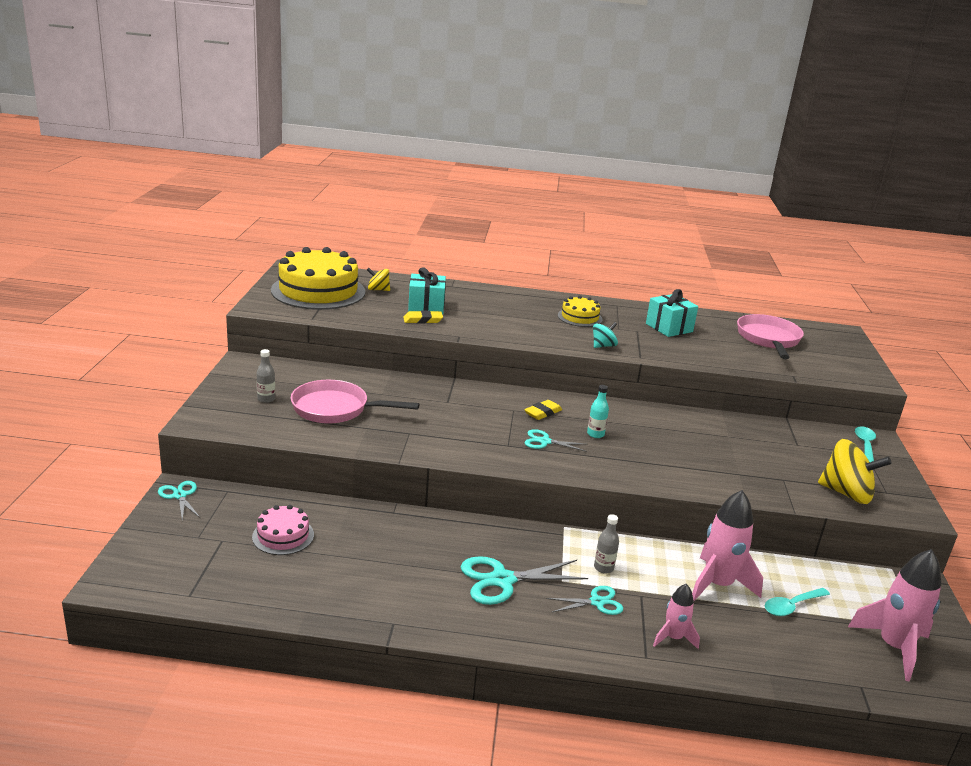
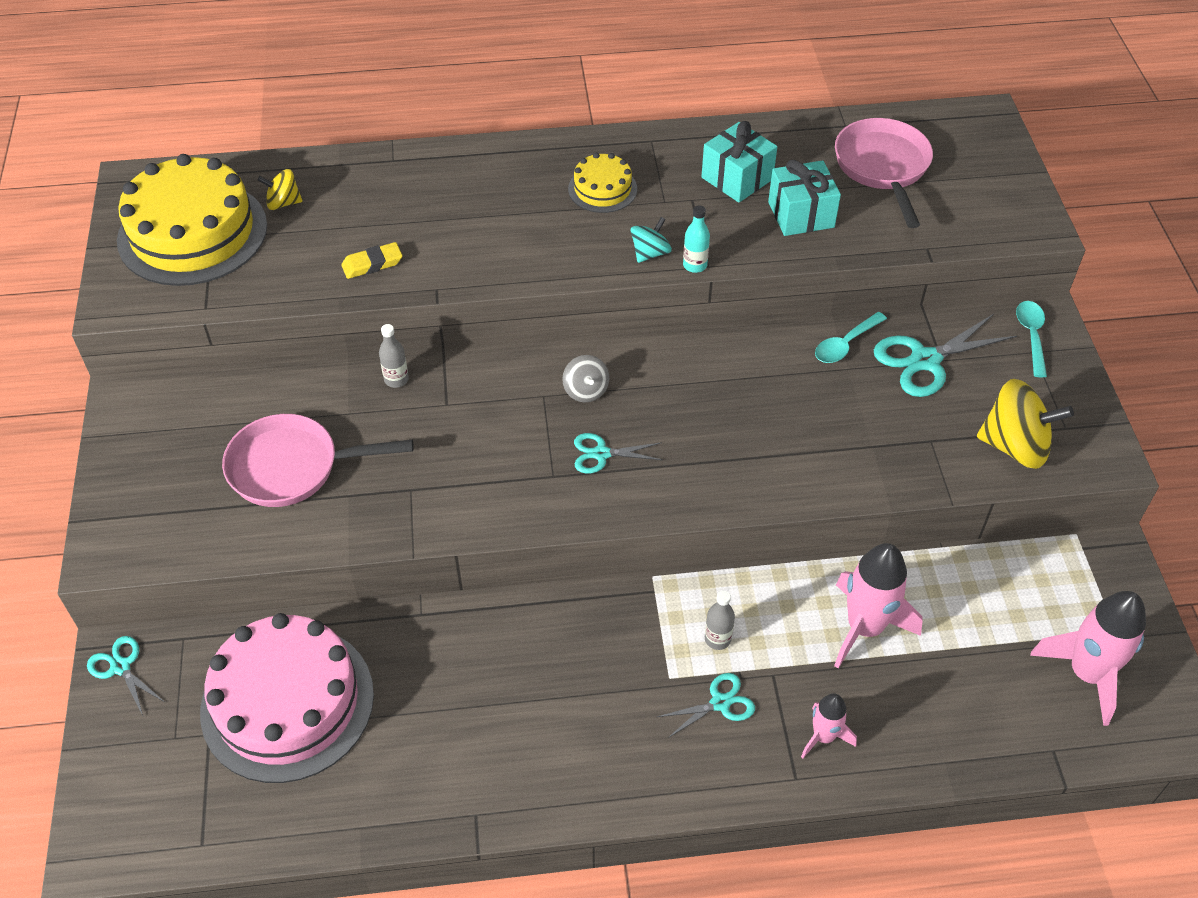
camera: 10 degrees left, 25 degrees up
(266, 399) = (186, 474): grey bottle -> grey bottle (396, 379)
(283, 536) = (287, 702): pink cake -> pink cake, size x2.07
(426, 307) = (368, 228): turquoise gift -> turquoise gift (801, 214)
(502, 580) = (594, 699): turquoise scissors -> turquoise scissors (925, 360)
(543, 413) = (586, 391): yellow eraser -> grey spinning top
(595, 434) = (667, 417): turquoise bottle -> turquoise bottle (695, 265)
(791, 606) = (959, 639): turquoise spoon -> turquoise spoon (845, 344)

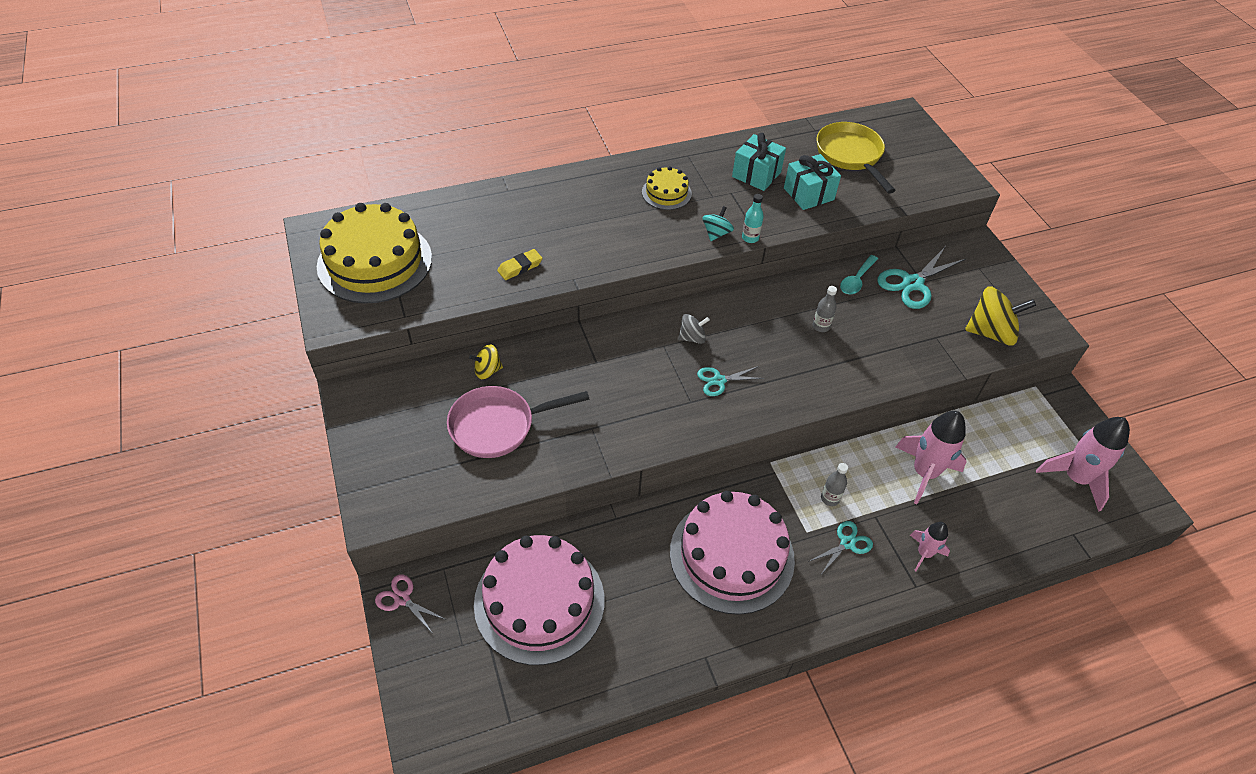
camera: 15 degrees left, 0 degrees up
(121, 667) = (402, 599): turquoise scissors -> pink scissors
(283, 203) = (437, 231): yellow spinning top -> yellow spinning top (487, 370)
(396, 379) = (553, 350): grey bottle -> grey bottle (821, 326)
(556, 690) = (732, 555): none -> pink cake
(586, 391) = (692, 337): grey spinning top -> grey spinning top turned 75 degrees counterclockwise
(883, 167) = (850, 155): pink pan -> yellow pan
(1031, 336) = (974, 257): turquoise spoon -> none

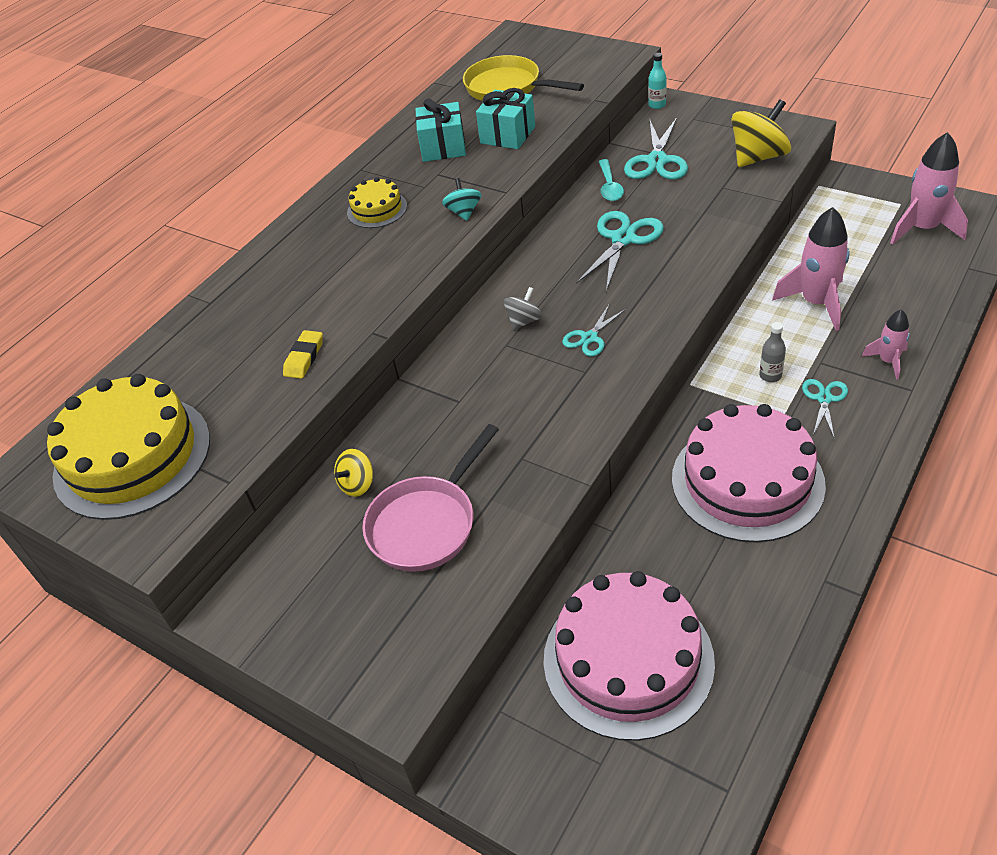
camera: 30 degrees left, 5 degrees down
(402, 599) = (490, 775): pink scissors -> none
(750, 238) = (498, 197): turquoise bottle -> turquoise bottle (657, 105)
(821, 326) = (623, 239): grey bottle -> turquoise scissors

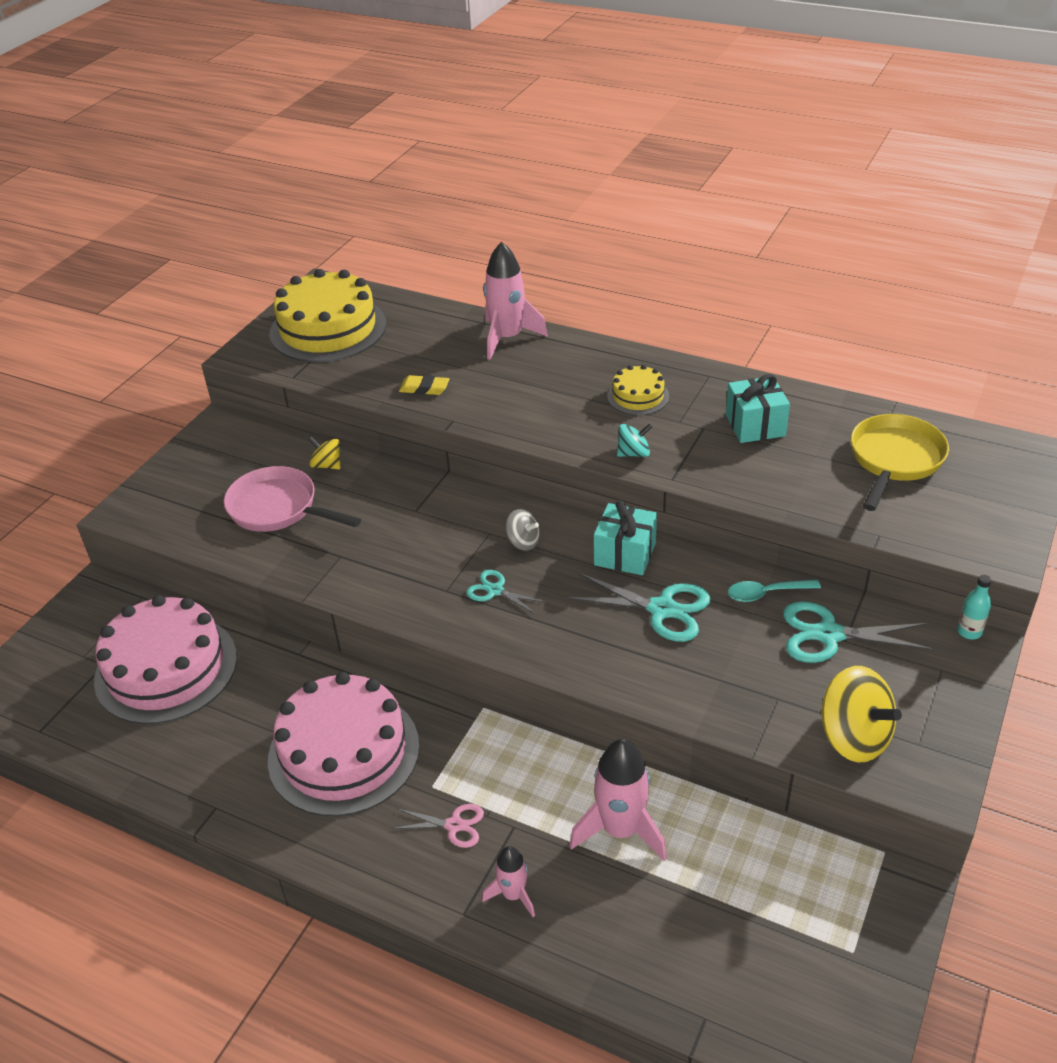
camera: 80 degrees right, 5 degrees down
(507, 135) = (786, 470): turquoise gift -> turquoise gift (625, 554)
(770, 376) = (493, 777): grey bottle -> none
(824, 398) = (454, 825): turquoise scissors -> pink scissors
(923, 229) = (793, 973): pink rocket -> pink rocket (507, 338)

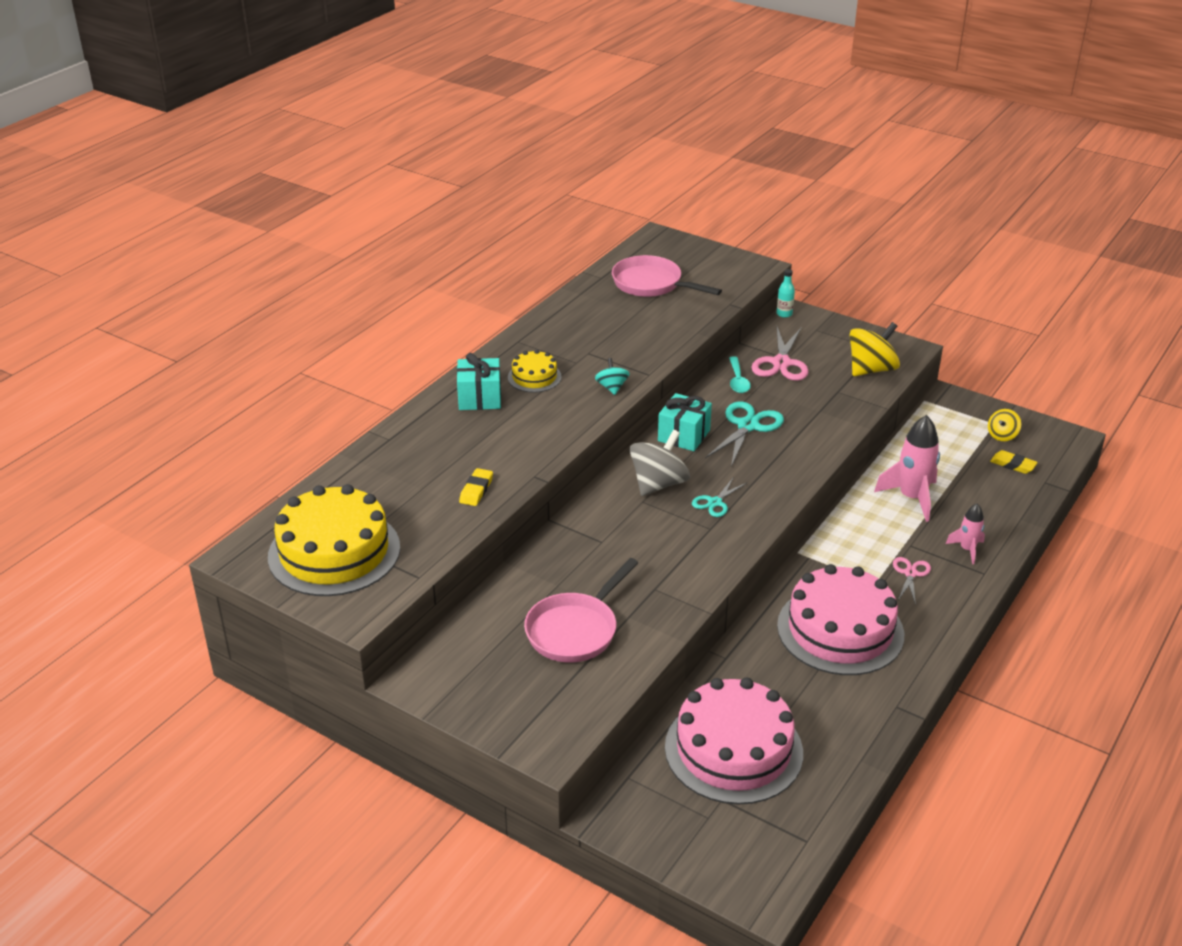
camera: 85 degrees left, 5 degrees down
(327, 465) = (515, 597): yellow spinning top -> yellow spinning top (1002, 435)
(507, 338) = (411, 437): pink rocket -> none
(523, 542) = (658, 484): grey spinning top -> grey spinning top, size x1.85
(740, 972) = (1013, 465): none -> yellow eraser
(755, 425) = (592, 330): turquoise gift -> turquoise gift (479, 398)
(828, 634) = (781, 363): turquoise scissors -> pink scissors
(894, 460) = (651, 284): yellow pan -> pink pan

